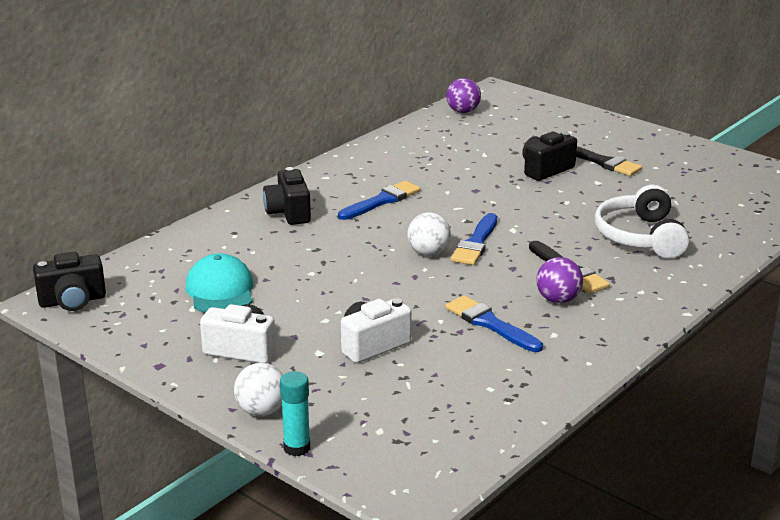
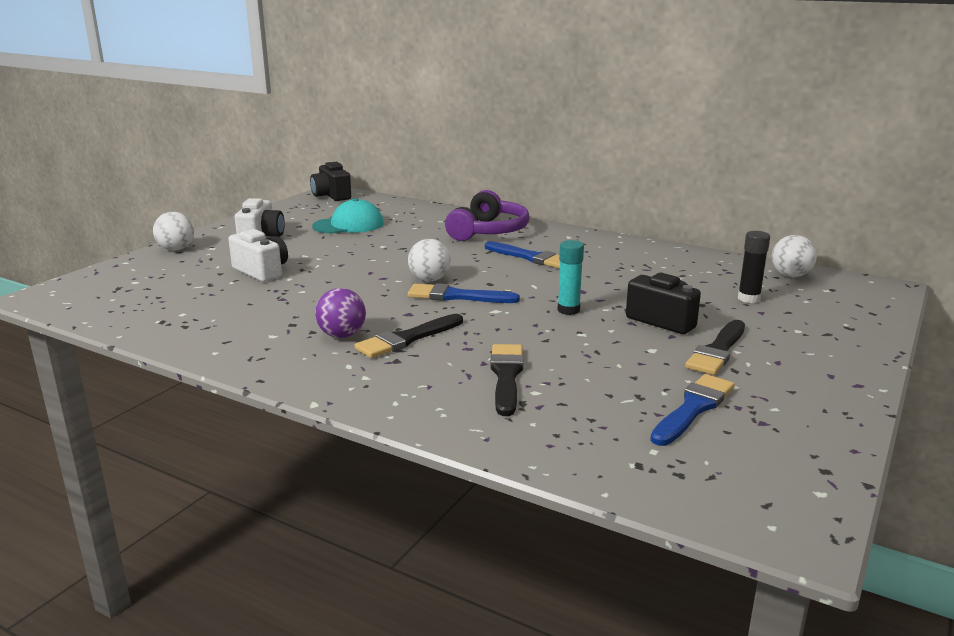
camera: 80 degrees right, 5 degrees down
(288, 213) = (488, 231): black camera -> purple headphones
(297, 448) = (124, 261): turquoise glue stick -> turquoise glue stick (568, 310)
(463, 111) = (790, 275): purple ball -> white ball
(490, 324) = (294, 309): blue brush -> blue brush (693, 408)
(508, 134) = (748, 299): none -> black glue stick
(640, 237) = (506, 376): white headphones -> black brush

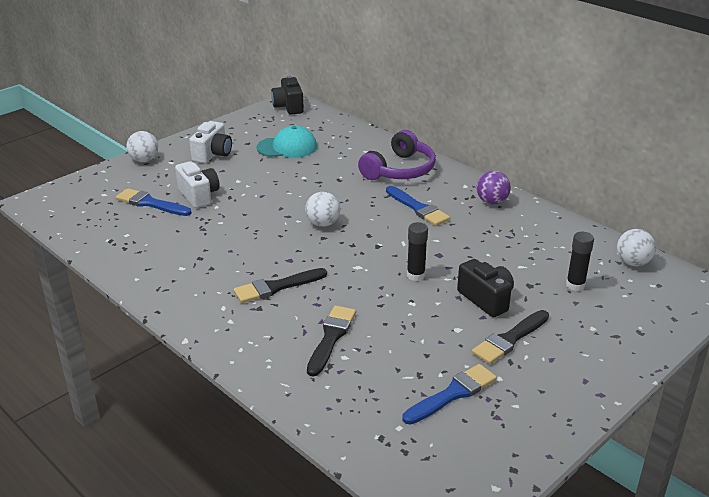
camera: 15 degrees right, 10 degrees up
(342, 335) = (231, 275): purple ball -> purple ball (492, 202)
(457, 296) = (335, 246): blue brush -> blue brush (150, 203)
(568, 310) = (415, 275): turquoise glue stick -> black glue stick

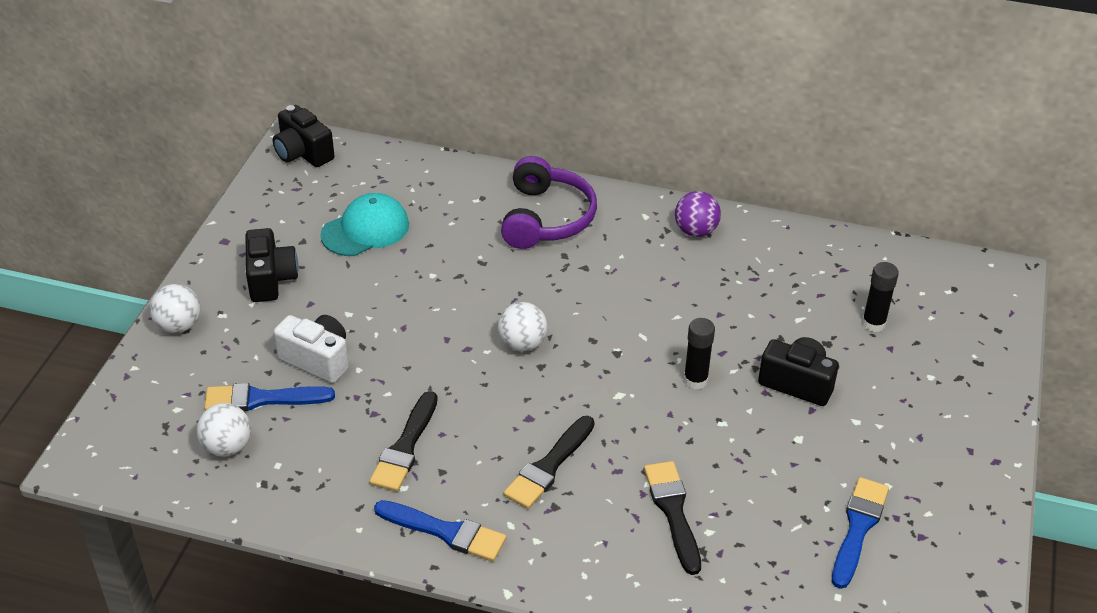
camera: 30 degrees left, 10 degrees up
(213, 154) = (271, 279): white camera -> black camera
(418, 208) = (618, 274): blue brush -> blue brush (445, 532)
(509, 339) = (861, 429): black brush -> black brush (405, 447)
(632, 263) = (908, 266): white ball -> white ball (227, 447)

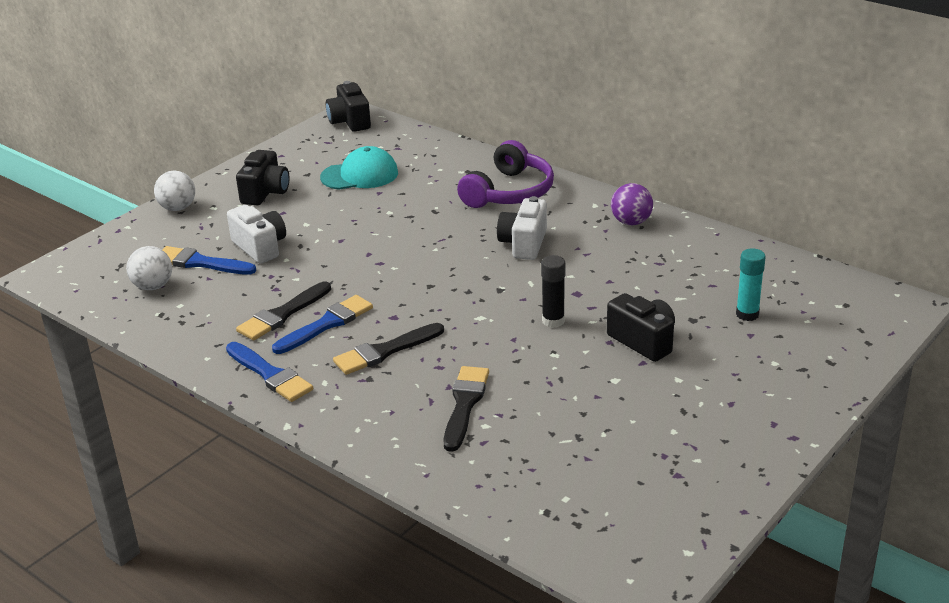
camera: 25 degrees right, 10 degrees down
(522, 344) = (426, 268): white ball -> none
(604, 285) = (523, 244): none -> white camera
(858, 528) = (622, 454): blue brush -> blue brush (326, 324)
(873, 323) = (747, 314): black glue stick -> turquoise glue stick

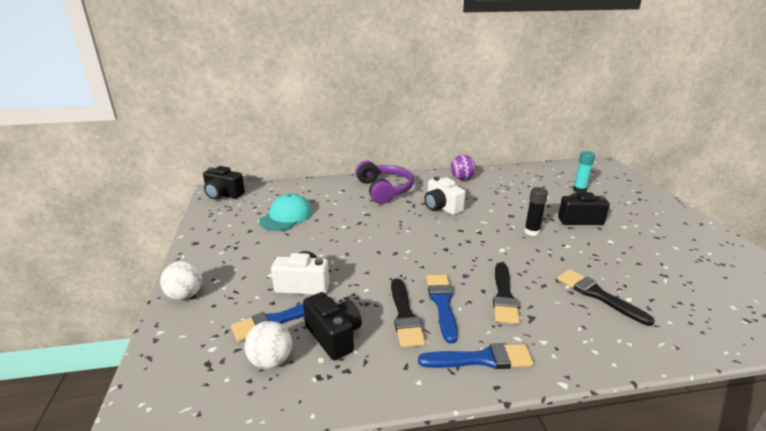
camera: 50 degrees left, 5 degrees down
(265, 192) = (240, 253): black camera -> black camera (334, 336)

